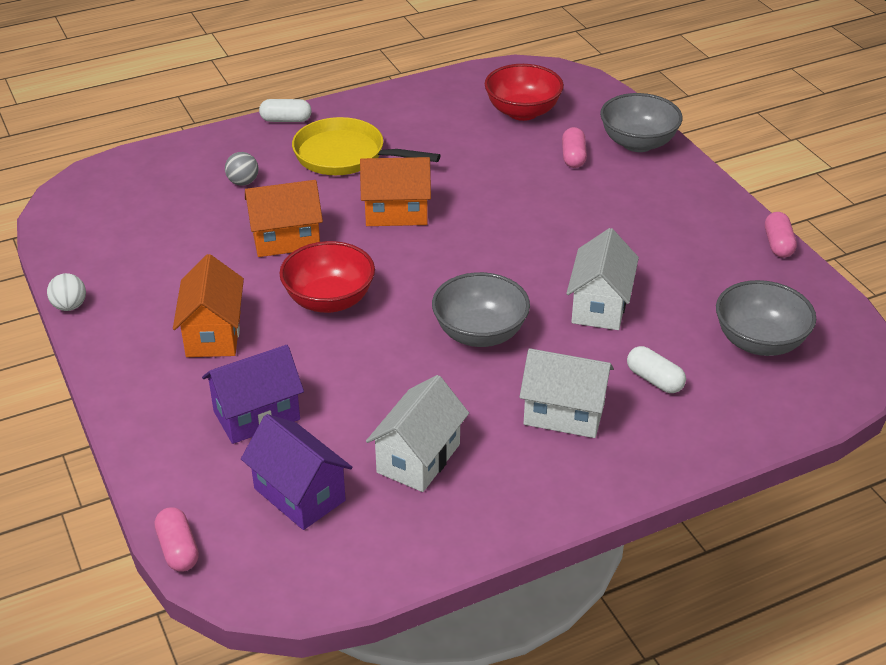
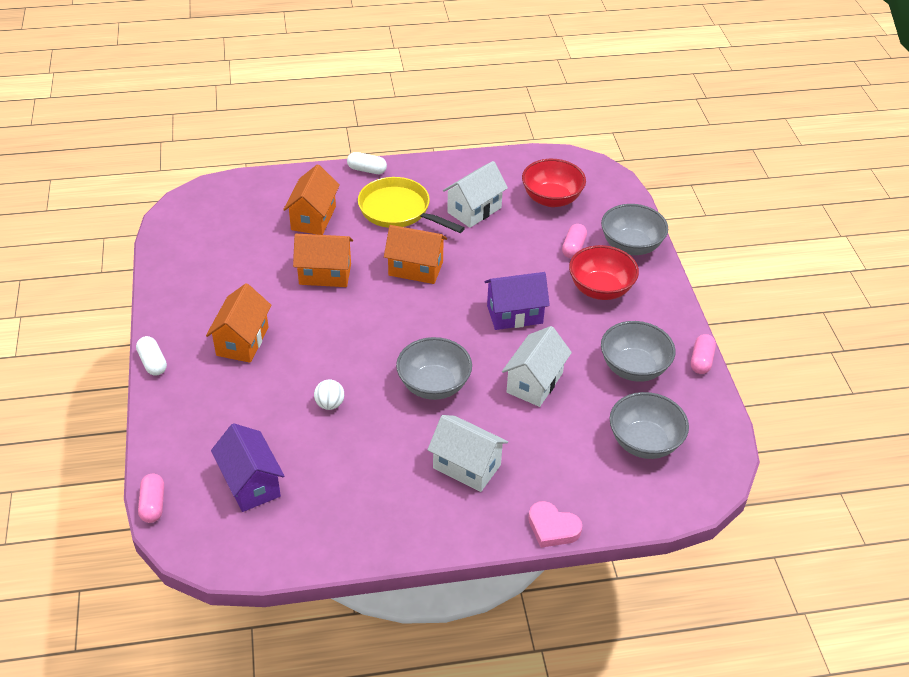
camera: 15 degrees right, 5 degrees up
(70, 306) = (152, 296): white ball -> white ball (330, 404)
(243, 182) = (313, 218): grey ball -> orange house
(256, 415) = (246, 414): purple house -> purple house (514, 314)
(329, 300) = (335, 332): red bowl -> red bowl (600, 289)
(418, 458) = (345, 476): white house -> white house (474, 210)
(654, 380) = (547, 455): white capsule -> white capsule (153, 362)
(701, 458) = (552, 528): none -> pink heart
(706, 267) = (634, 368): none -> grey bowl

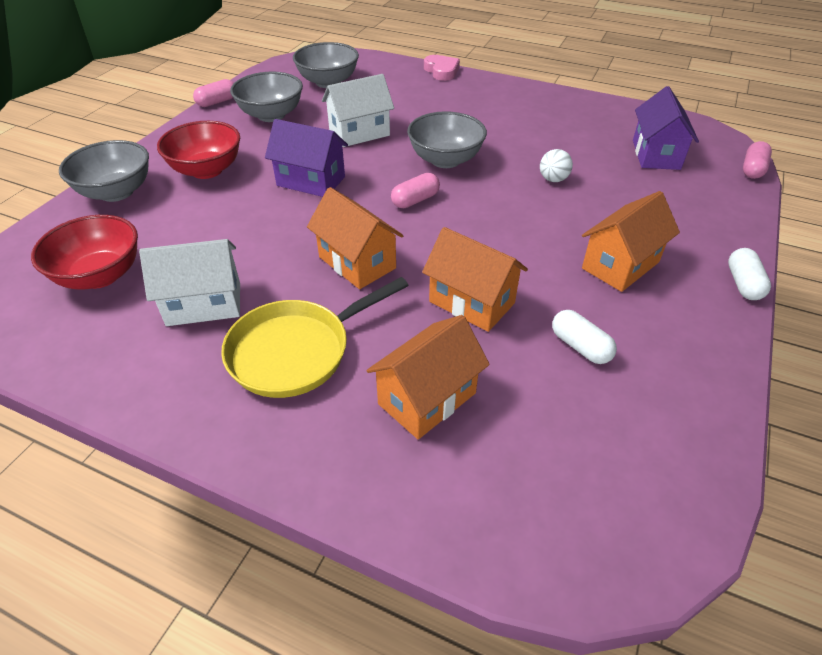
camera: 145 degrees left, 0 degrees up
(367, 170) = (264, 458): white capsule -> white capsule (580, 346)
(398, 210) = (296, 351): yellow pan -> yellow pan turned 75 degrees clockwise
(466, 466) = (469, 110): white house -> none
(573, 248) = (169, 213): pink capsule -> pink capsule (415, 200)

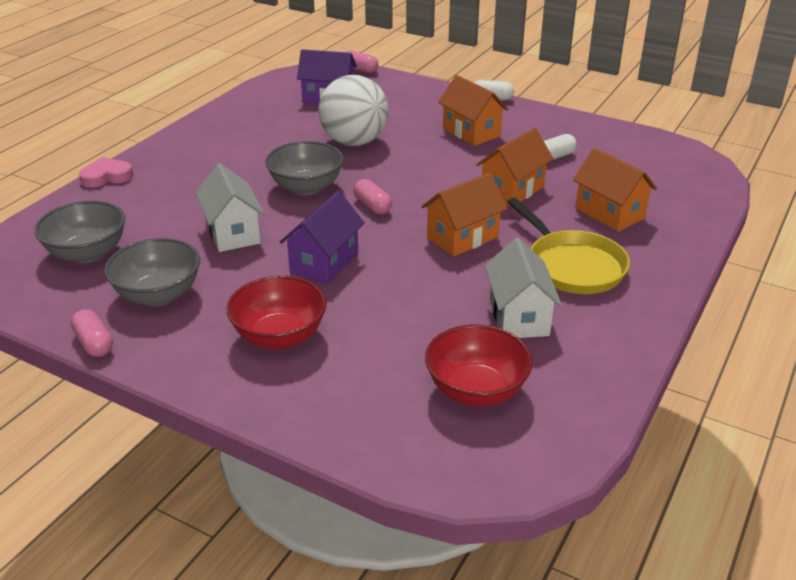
camera: 85 degrees left, 10 degrees down
(116, 192) = (311, 406): grey bowl -> none
(553, 179) = (354, 142): white ball -> white ball, size x2.45

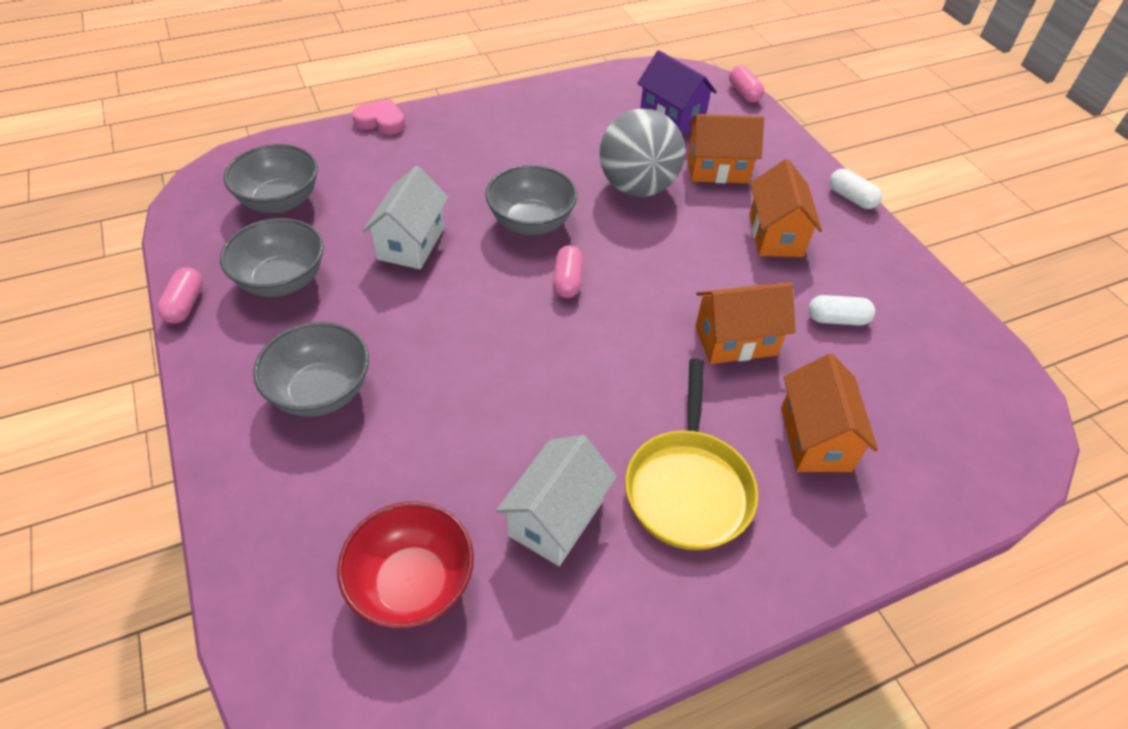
camera: 35 degrees right, 15 degrees up
(279, 336) = (321, 391): red bowl -> grey bowl
(324, 263) = (449, 327): purple house -> none
(354, 142) = (637, 187): white ball -> grey ball
(462, 237) = (612, 374): orange house -> orange house (717, 169)

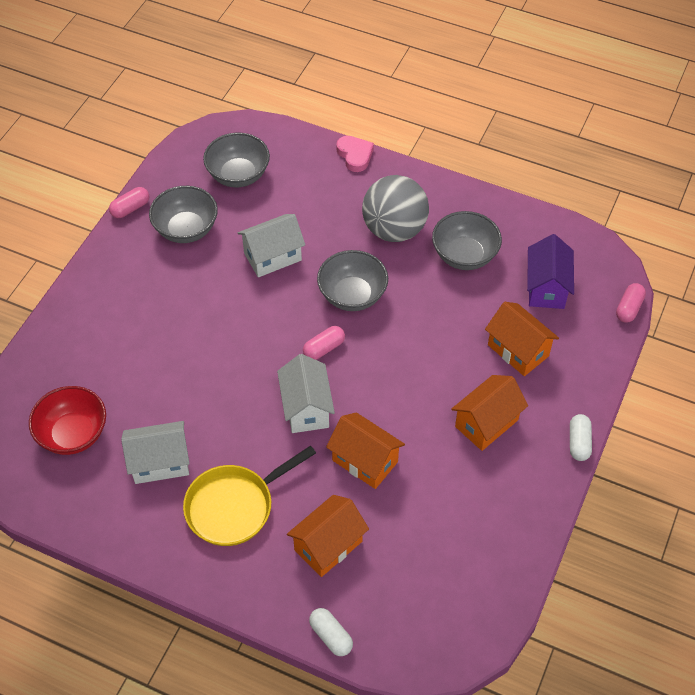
camera: 50 degrees right, 5 degrees up
(321, 391) = (137, 309): grey bowl -> grey bowl (464, 255)
(624, 341) = (306, 408): none -> white house
(637, 187) = (447, 322): grey ball -> grey ball (394, 229)
(837, 319) = (441, 502): white capsule -> white capsule (331, 636)

